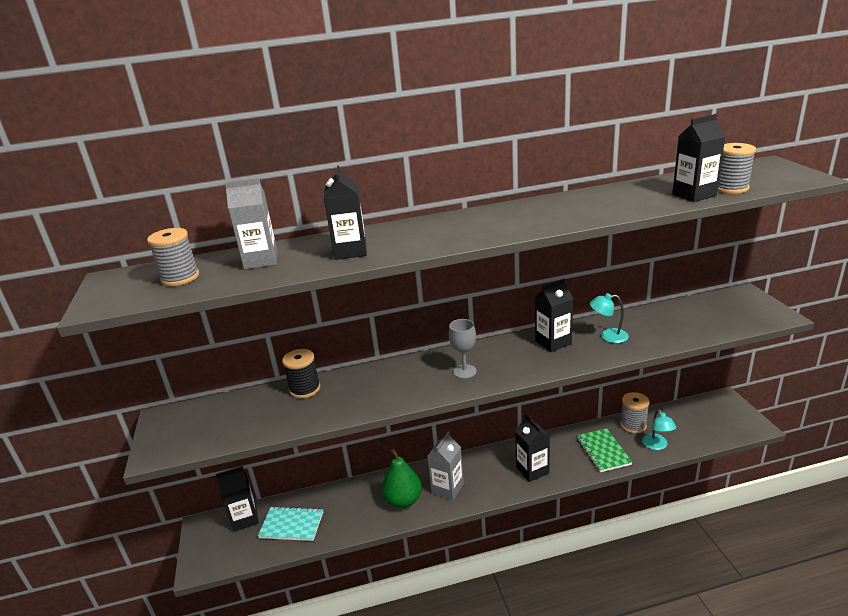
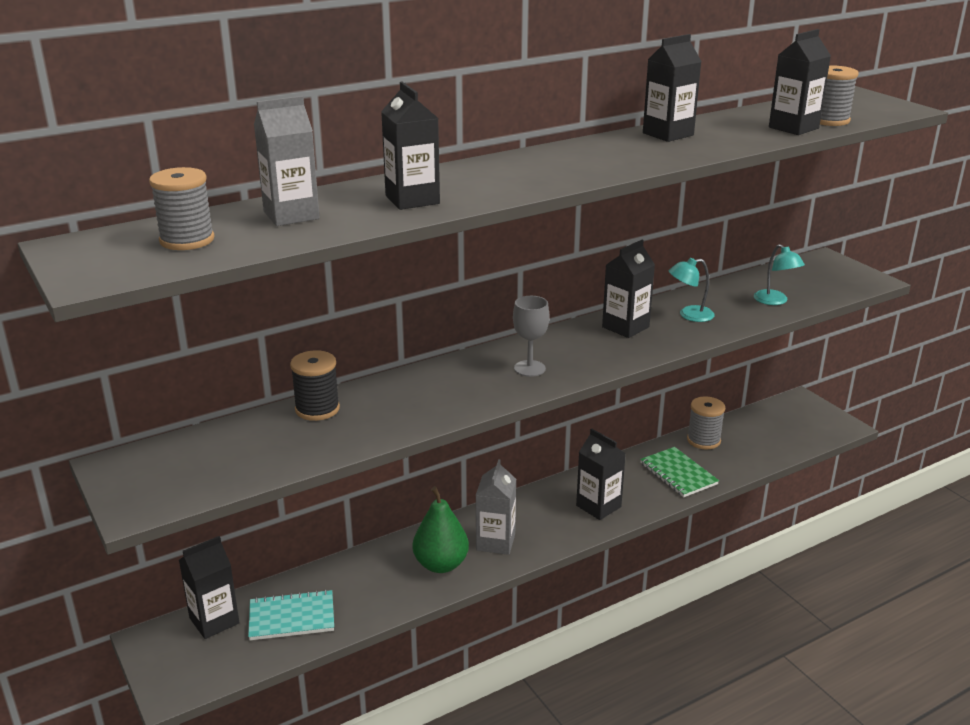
camera: 20 degrees left, 0 degrees up
(583, 199) = (668, 134): none -> black carton
(657, 445) = (740, 460): turquoise lamp -> turquoise lamp (775, 301)

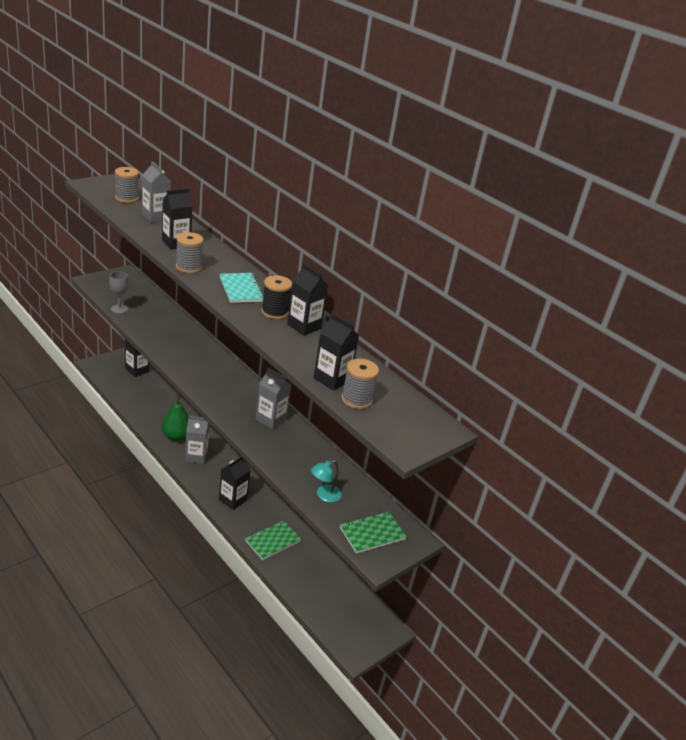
camera: 75 degrees right, 5 degrees up
(292, 617) = (138, 391): turquoise notebook -> turquoise notebook (241, 289)
(317, 409) = (169, 317): black spool -> black spool (275, 312)
(529, 368) = (213, 380): grey goblet -> grey goblet (119, 309)
(625, 327) = (271, 420): black carton -> grey carton
(689, 315) = (293, 449): turquoise lamp -> none
(703, 440) = (317, 559): grey spool -> grey spool (188, 267)
(829, 279) = (372, 533): none -> green notebook

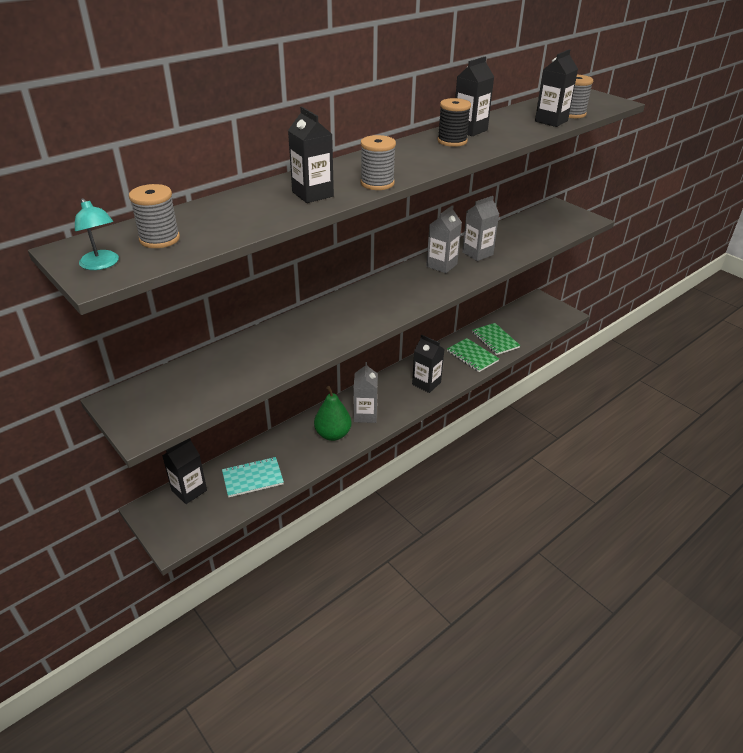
camera: 85 degrees left, 5 degrees up
(119, 309) = (233, 390): grey goblet -> none
(155, 217) = (229, 212): grey carton -> grey carton (477, 253)
(241, 289) = (414, 156): turquoise notebook -> turquoise notebook (252, 478)
(324, 495) = (533, 239): turquoise lamp -> turquoise lamp (102, 264)
(372, 533) = (563, 221): green notebook -> green notebook (495, 340)

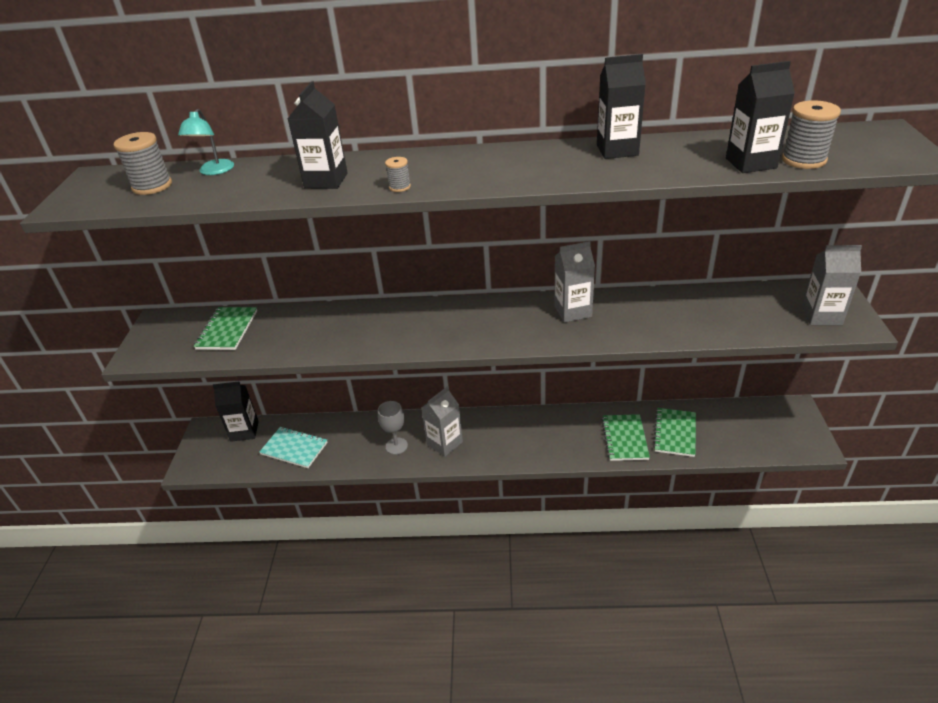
camera: 45 degrees right, 0 degrees up
(102, 264) = (85, 195): turquoise lamp -> turquoise lamp (214, 171)
(200, 377) = (227, 330): none -> green notebook
(333, 434) = (396, 446): green pear -> grey goblet
(377, 183) = (399, 187): grey spool -> grey spool, size x0.54
(426, 383) = (539, 443): black carton -> none
(452, 141) = (569, 159): black spool -> none
(477, 253) = (633, 313): grey carton -> grey carton (821, 316)

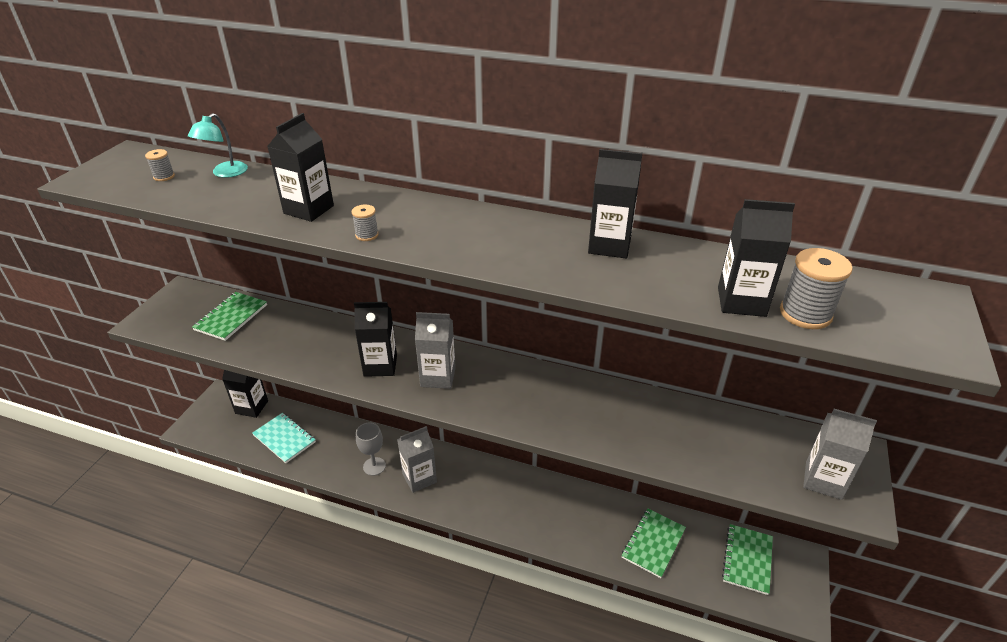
camera: 15 degrees right, 0 degrees up
(152, 186) = (164, 176): grey spool -> grey spool, size x0.54
(403, 331) = (380, 365): none -> black carton
(573, 311) = (554, 392): grey carton -> grey carton (438, 377)
(624, 438) = (597, 532): green notebook -> green notebook (747, 560)

